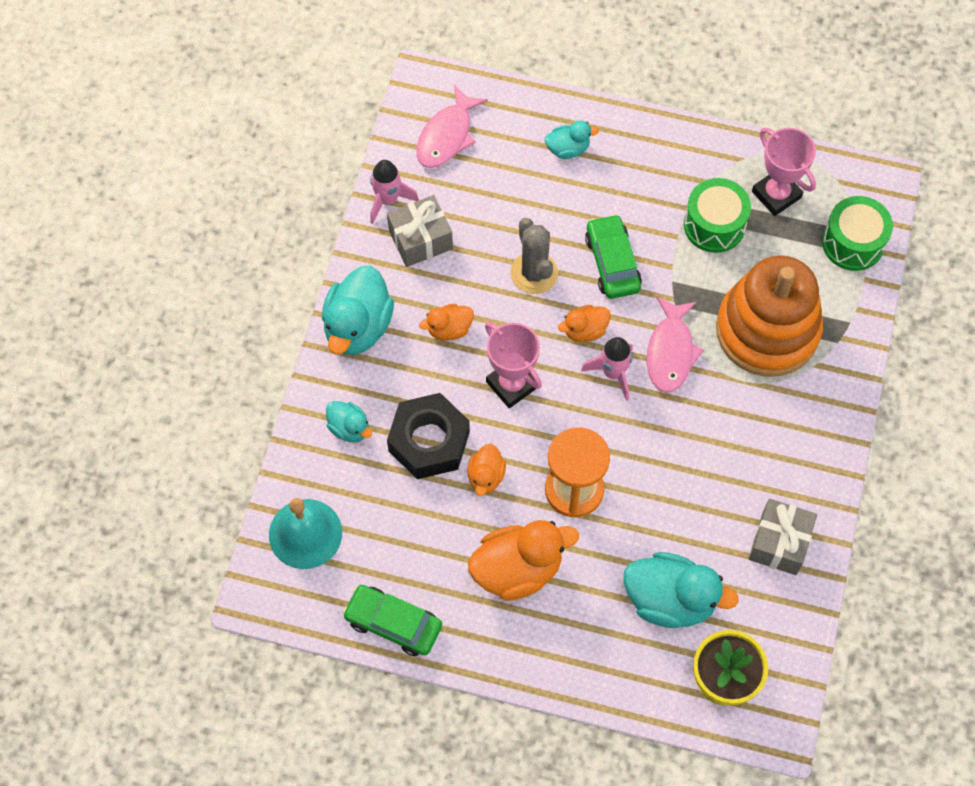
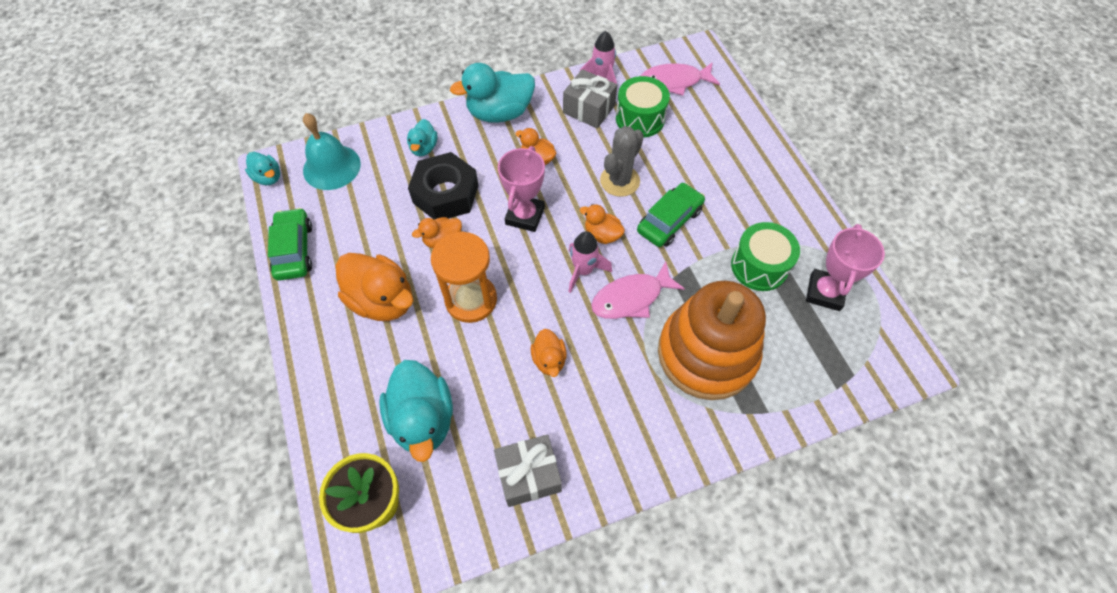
camera: 55 degrees right, 5 degrees down
(568, 149) = (730, 147): turquoise duck -> turquoise duck (268, 177)
(684, 460) = (549, 360): none -> orange duck
(853, 243) = (839, 372): green drum -> green drum (640, 118)

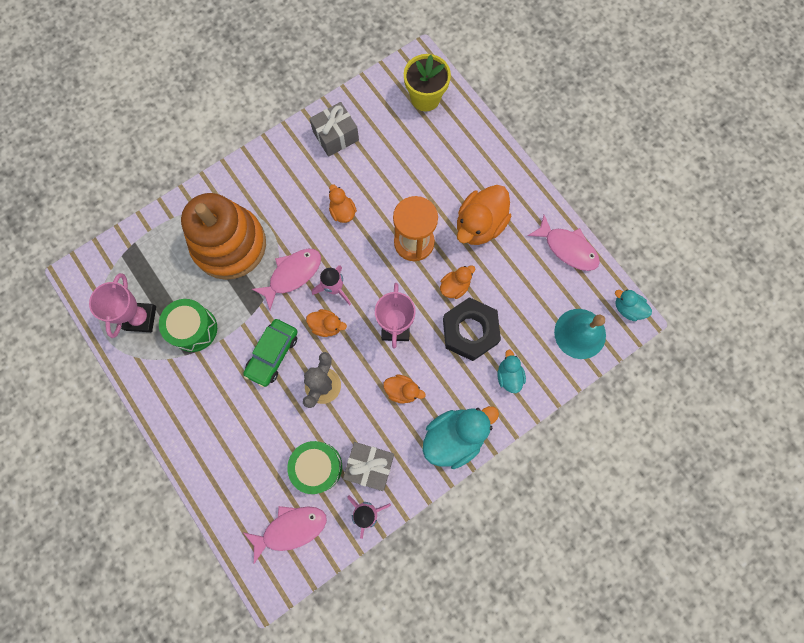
camera: 165 degrees right, 15 degrees up
(294, 250) = (567, 248): green car -> pink fish
(382, 300) = (479, 225): orange duck -> orange duck turned 75 degrees counterclockwise
(423, 419) = (415, 152): turquoise duck -> none

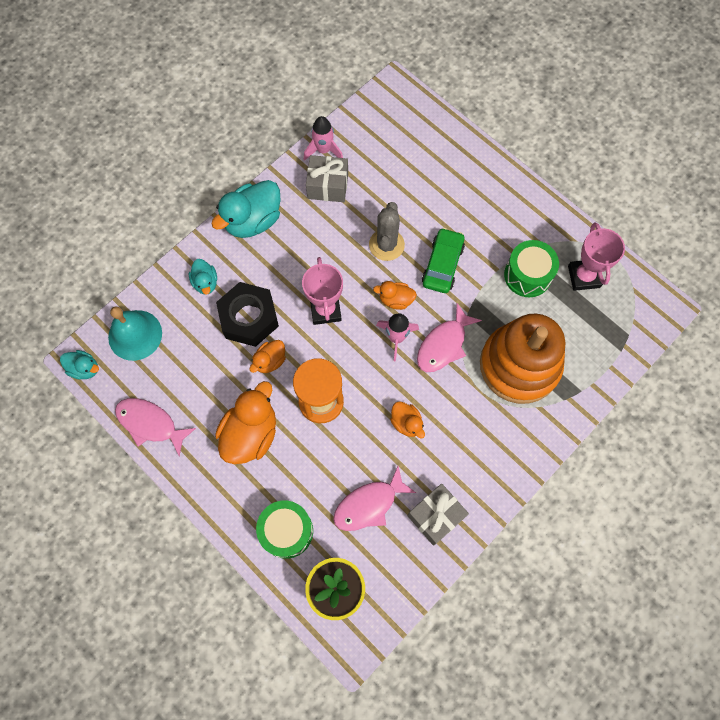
camera: 170 degrees right, 5 degrees down
(291, 529) = (387, 128): pink fish -> pink fish (369, 504)
(317, 467) = (375, 178): green drum -> green drum (286, 531)
(402, 390) = (308, 252): orange duck -> none

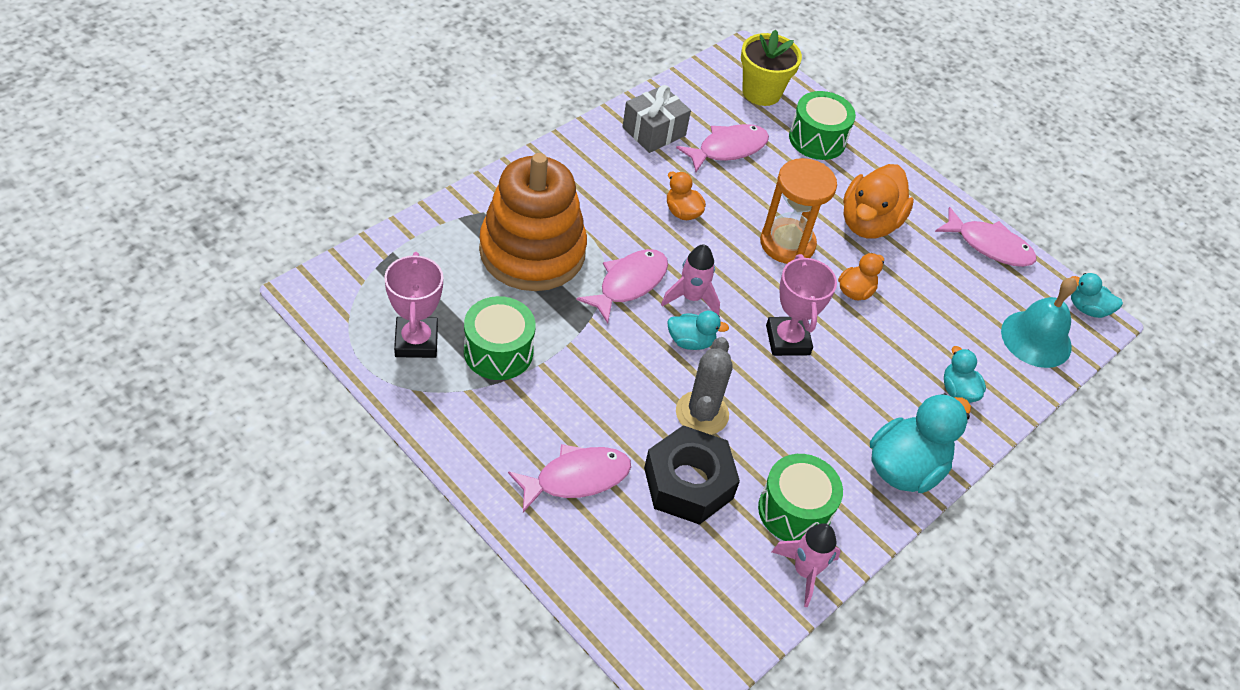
camera: 175 degrees right, 20 degrees down
(249, 318) = (890, 341): black nut -> black nut (688, 483)
(328, 186) = (794, 510): grey gift -> green drum
(395, 300) = (691, 341): orange duck -> turquoise duck
(442, 265) = (620, 378): green car -> none
(463, 192) = (576, 478): none -> pink fish

